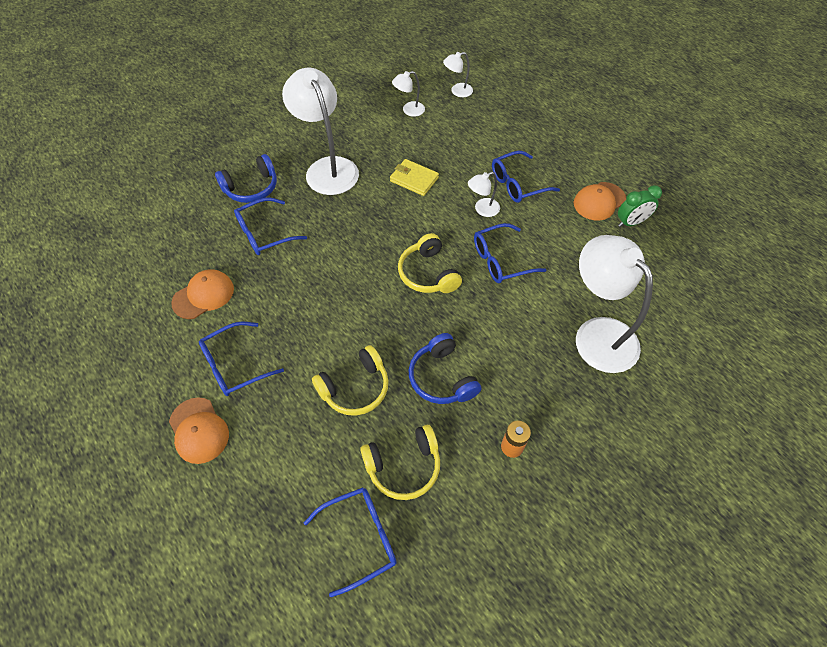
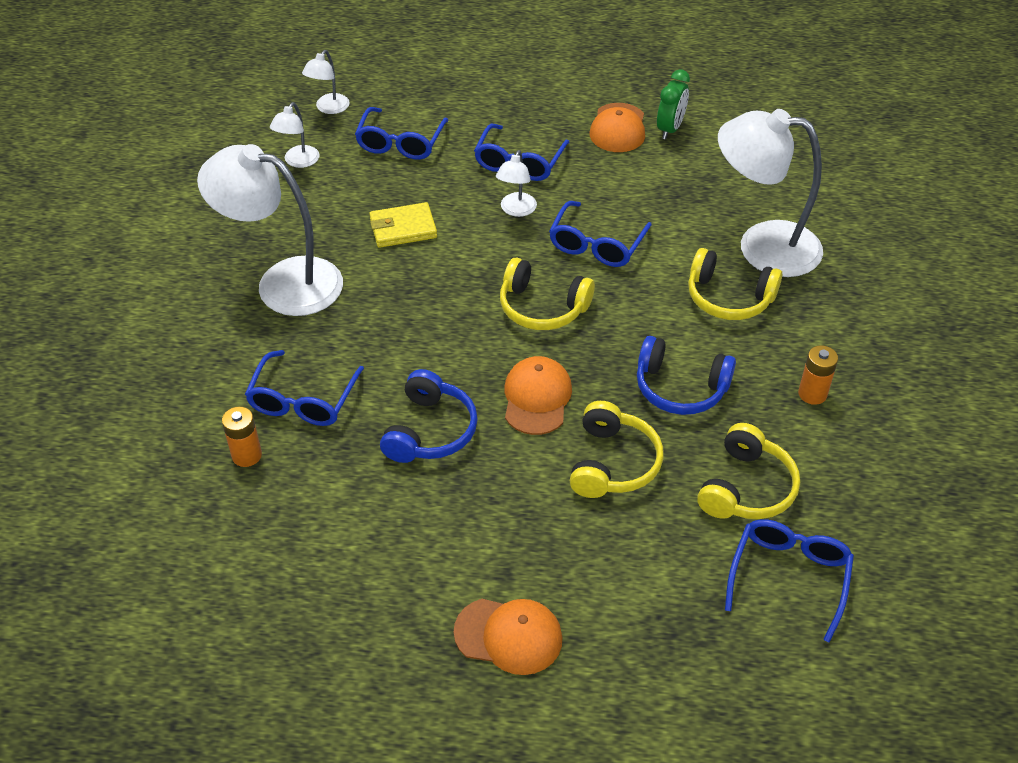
camera: 45 degrees left, 10 degrees down
(203, 295) = (320, 514): orange cap -> orange cap (537, 398)
(212, 241) = (247, 455): none -> orange battery
(234, 365) = (459, 547): blue glasses -> blue glasses (400, 143)
(251, 188) = (214, 366): blue headphones -> blue headphones (430, 431)
(536, 348) = (729, 297): none -> yellow headphones

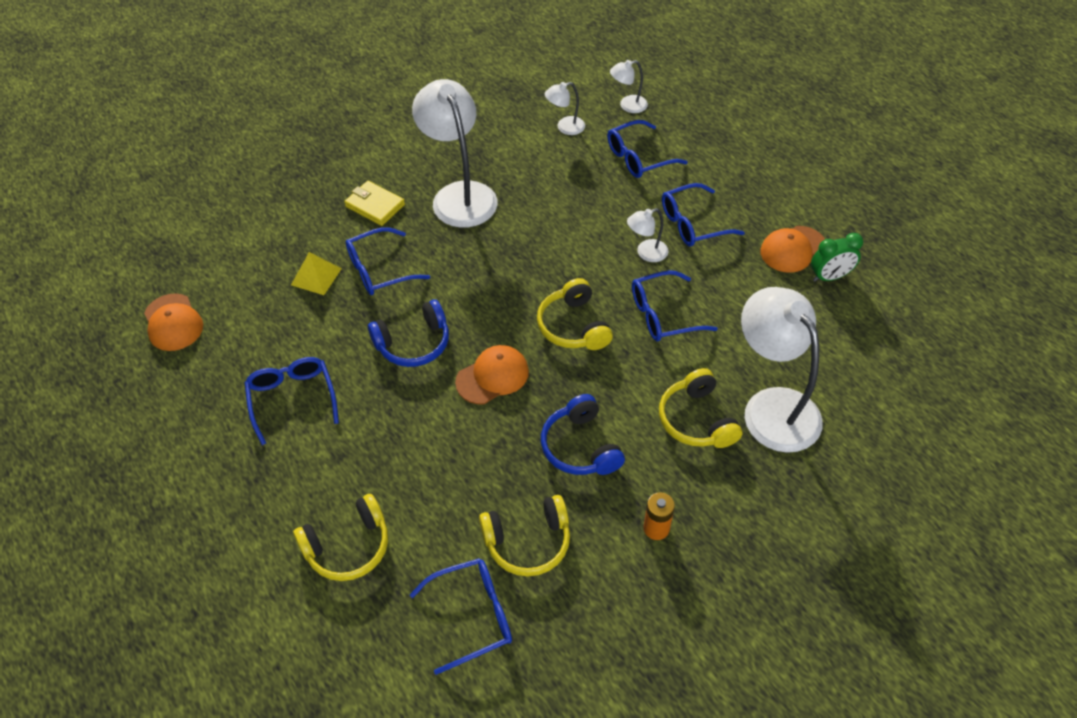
camera: 50 degrees right, 5 degrees up
(247, 455) = (316, 276): orange battery -> yellow pyramid
(389, 570) = (292, 399): none -> blue glasses
(403, 228) = (565, 213): yellow wallet -> yellow wallet (375, 206)
(509, 636) = (294, 489): orange cap -> orange cap (173, 322)
(612, 463) = (477, 452): yellow headphones -> yellow headphones (348, 546)

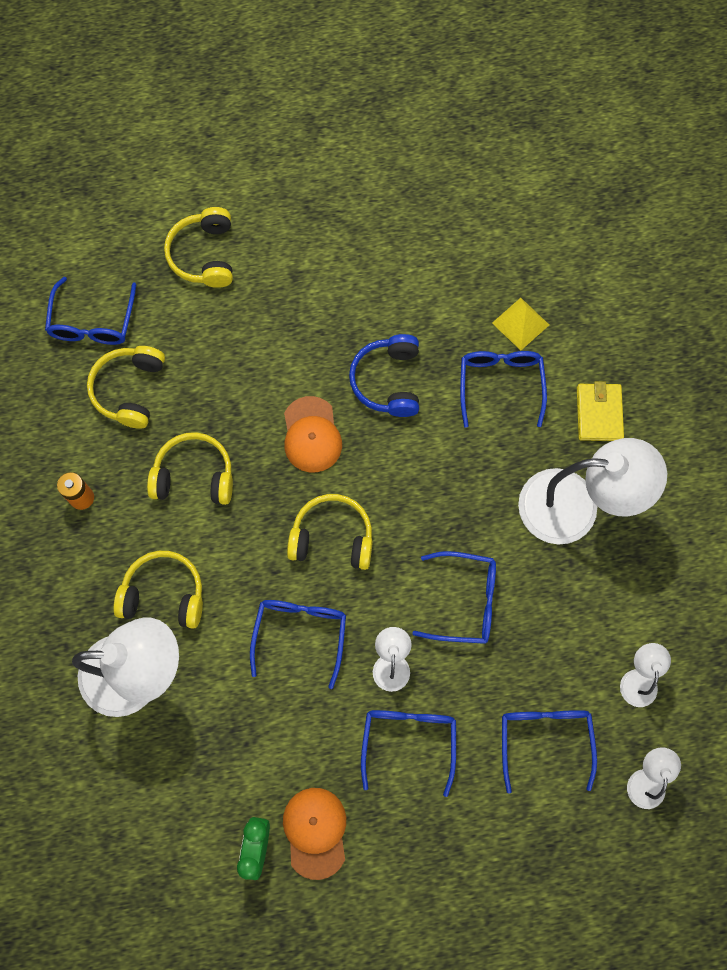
camera: 115 degrees right, 20 degrees up
(173, 322) = (521, 185): orange cap -> none
(292, 399) = (377, 258): blue glasses -> blue glasses (465, 601)
(375, 206) = (599, 413): yellow wallet -> yellow wallet turned 60 degrees counterclockwise
(580, 446) = (194, 476): blue headphones -> yellow headphones

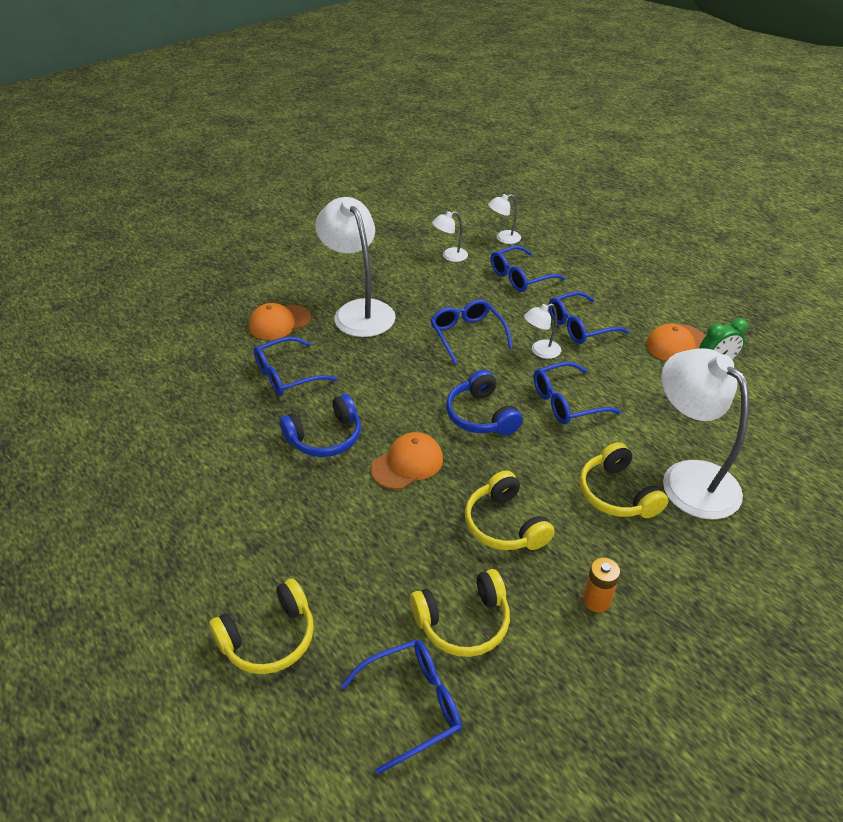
camera: 120 degrees left, 30 degrees down
(332, 538) = (481, 415): yellow headphones -> blue headphones
(520, 324) = (225, 383): yellow pyramid -> none
(599, 413) = (279, 322): yellow wallet -> orange cap

